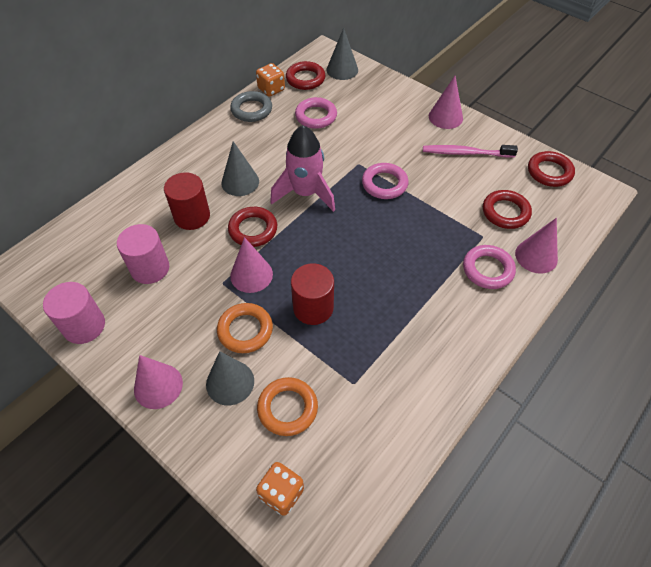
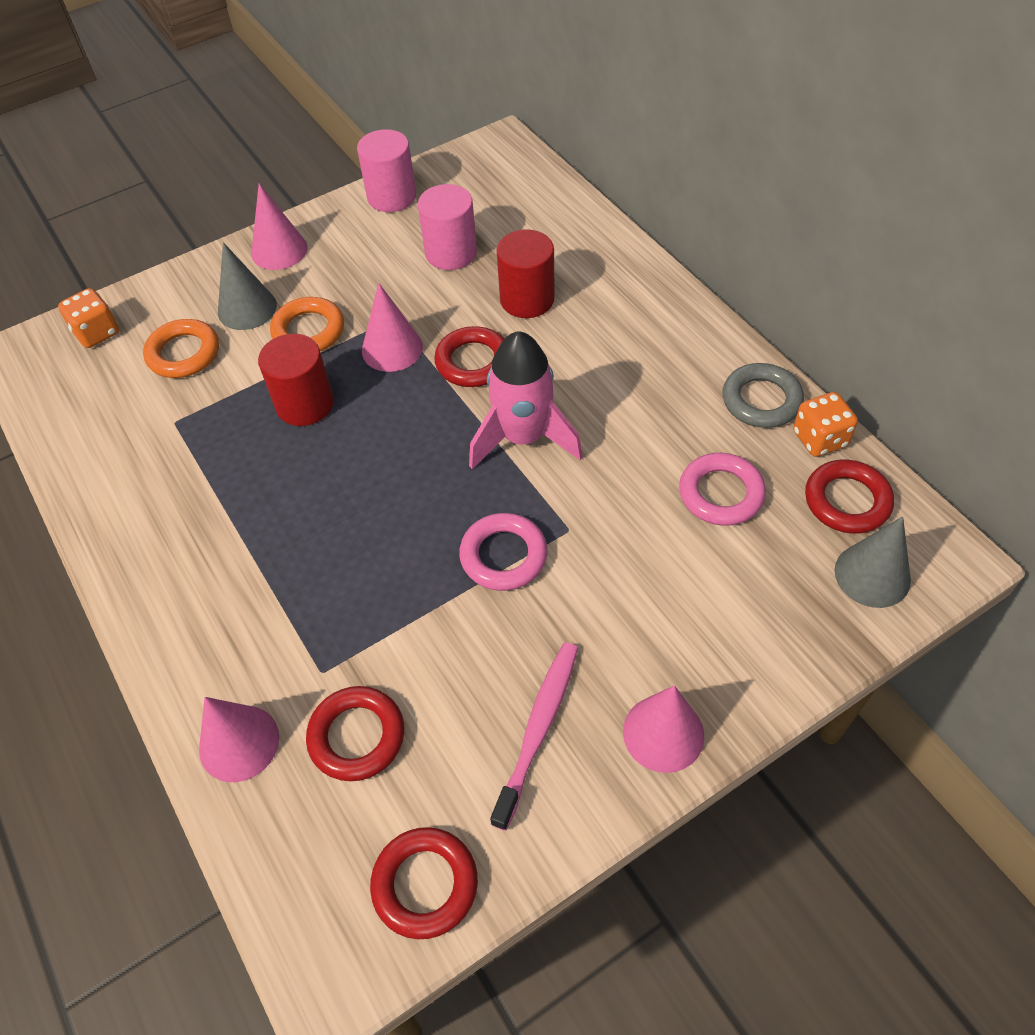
camera: 110 degrees right, 0 degrees up
(240, 182) = (579, 360): grey cone -> none
(487, 269) = (253, 649): pink ring -> none

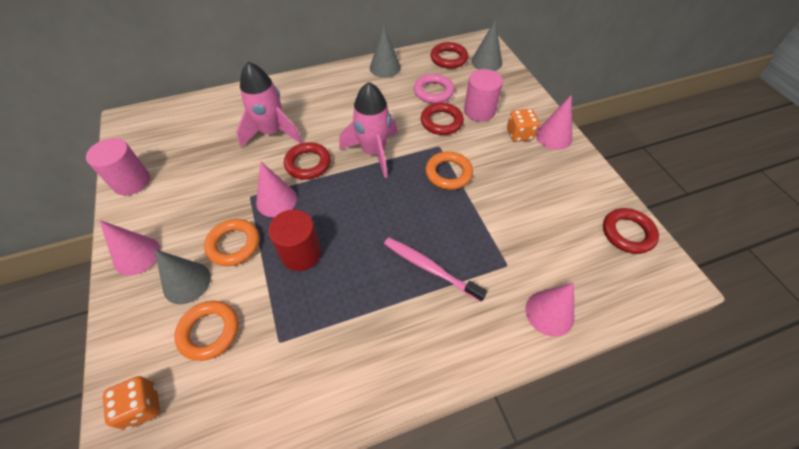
camera: 80 degrees left, 0 degrees up
(357, 736) = (548, 252): red ring -> red ring (441, 122)
(451, 253) = (210, 159): pink cylinder -> pink cylinder (479, 111)
(503, 556) = (448, 173): pink ring -> orange ring
(527, 299) = (272, 132): red cylinder -> pink rocket
(538, 730) = (549, 178): pink toothbrush -> pink toothbrush (430, 268)
(761, 400) = (385, 67): grey ring -> grey cone
(819, 439) = (413, 57): orange dice -> orange dice (519, 134)

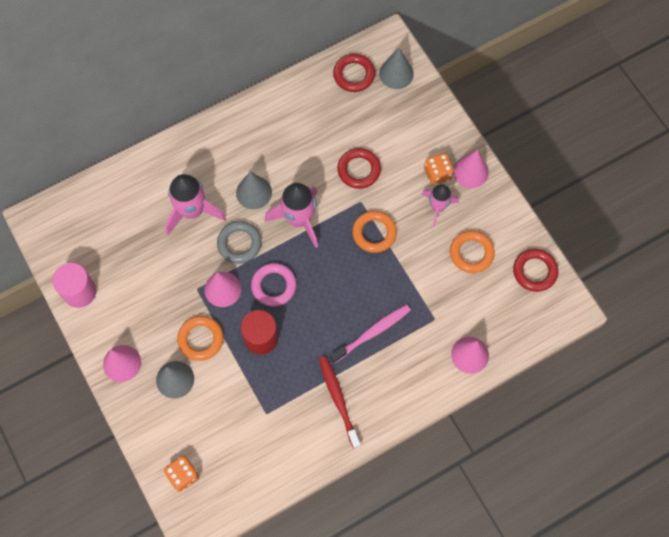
camera: 10 degrees left, 15 degrees up
(209, 332) = (210, 415): orange ring -> orange ring (471, 253)
(308, 164) = (239, 244): red ring -> grey ring
(374, 341) = (338, 400): none -> red toothbrush
(385, 67) = (286, 100): grey cone -> grey cone (254, 192)
(430, 268) = (372, 333): pink toothbrush -> pink toothbrush turned 120 degrees clockwise
(433, 92) = (344, 129): pink ring -> pink ring (274, 286)
(479, 111) = (395, 149): pink cylinder -> none
(518, 160) = (437, 207): none -> pink rocket

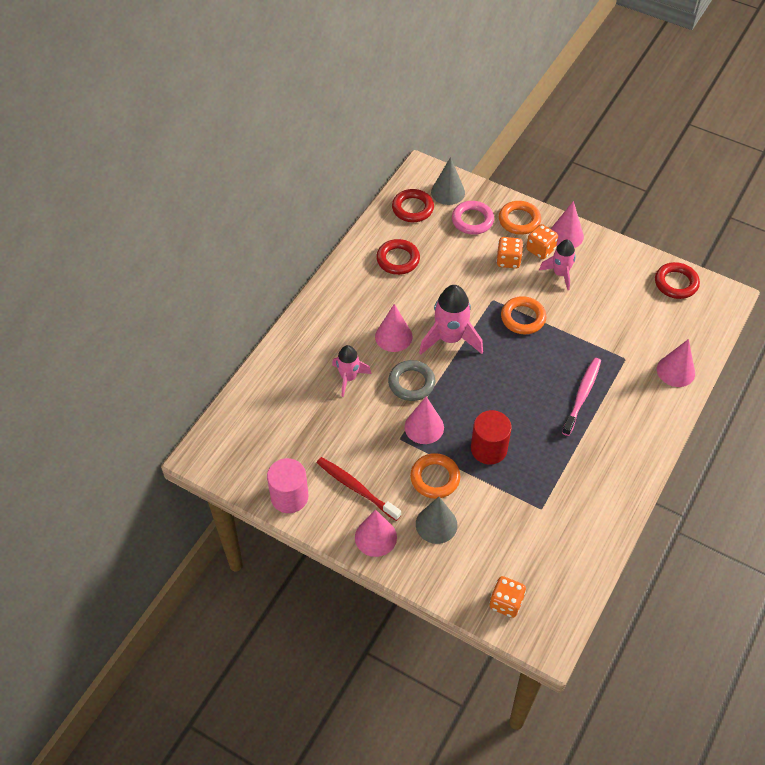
camera: 30 degrees left, 15 degrees down
(192, 211) = (348, 378): pink rocket -> pink rocket, size x0.63
(254, 192) = (393, 336): grey cone -> pink cone
(274, 286) = (468, 401): pink ring -> pink ring (472, 220)
(338, 400) = (595, 463): red toothbrush -> red toothbrush (356, 488)
(359, 170) = (472, 277): red ring -> red ring (398, 259)
(401, 170) = (508, 260): none -> orange dice
(471, 253) = (615, 294): orange ring -> orange ring (519, 220)

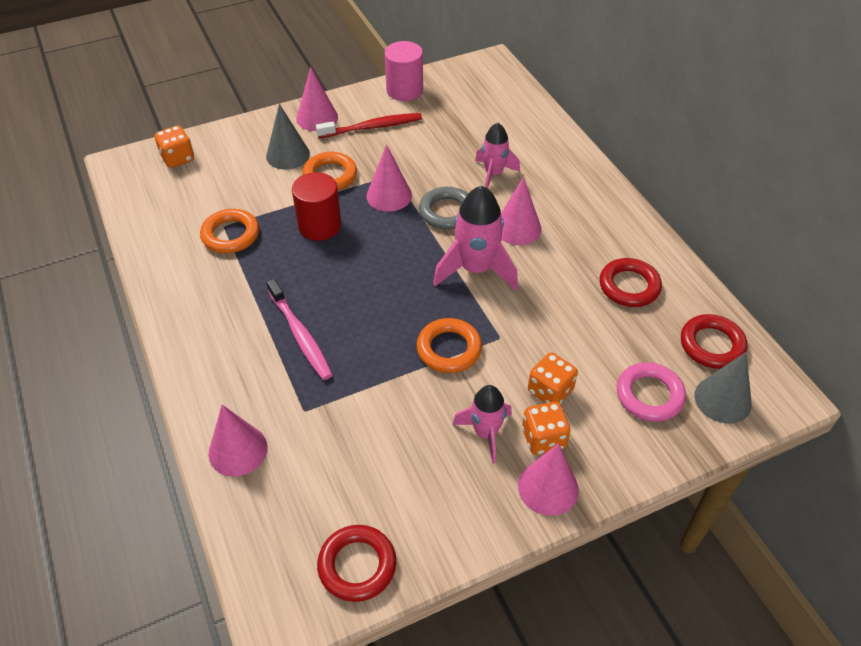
camera: 125 degrees right, 5 degrees down
(519, 220) = (615, 449): orange ring -> orange ring (230, 235)

